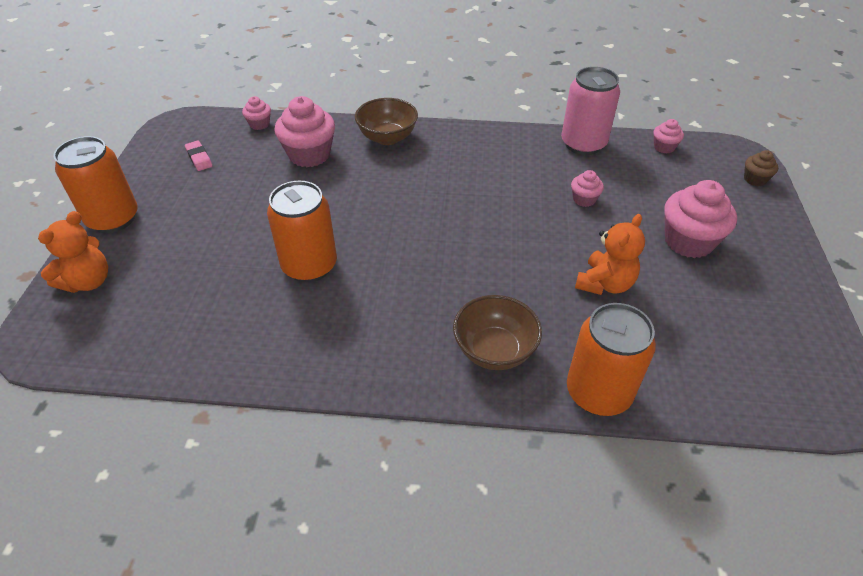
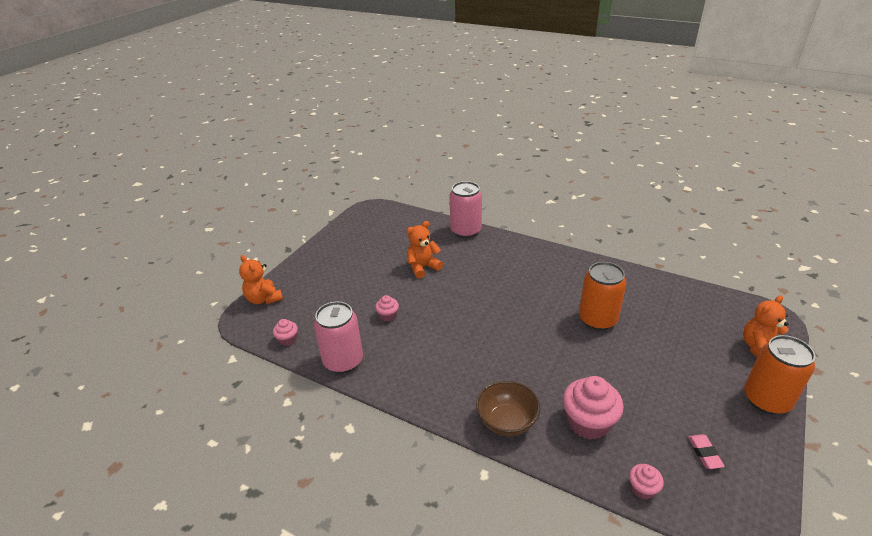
camera: 155 degrees left, 10 degrees down
(494, 350) = (503, 254): brown bowl -> none
(598, 393) = (465, 231): orange can -> pink can
(688, 241) = (354, 275): pink cupcake -> none
(755, 179) = (264, 299): brown cupcake -> orange teddy bear

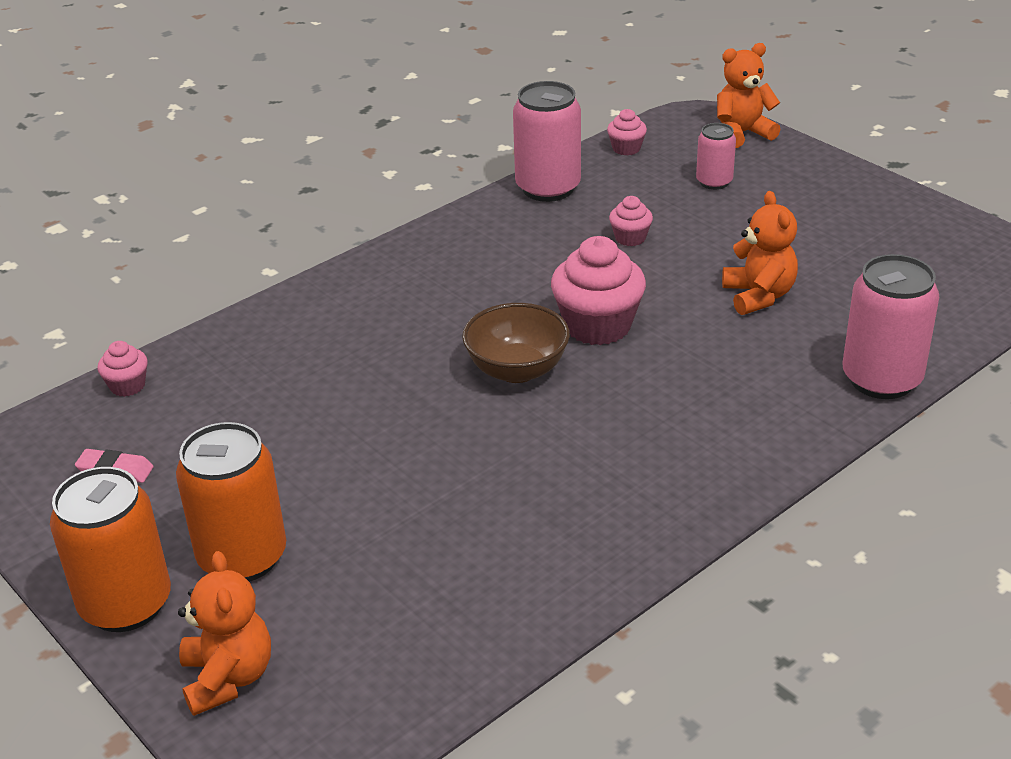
camera: 110 degrees right, 0 degrees up
(321, 299) = (714, 182): none -> pink can
(506, 422) = (326, 303): brown bowl -> brown bowl (517, 370)
(588, 422) = (262, 376): pink cupcake -> pink cupcake (597, 326)
(597, 320) = (468, 473): orange can -> orange can (242, 557)

